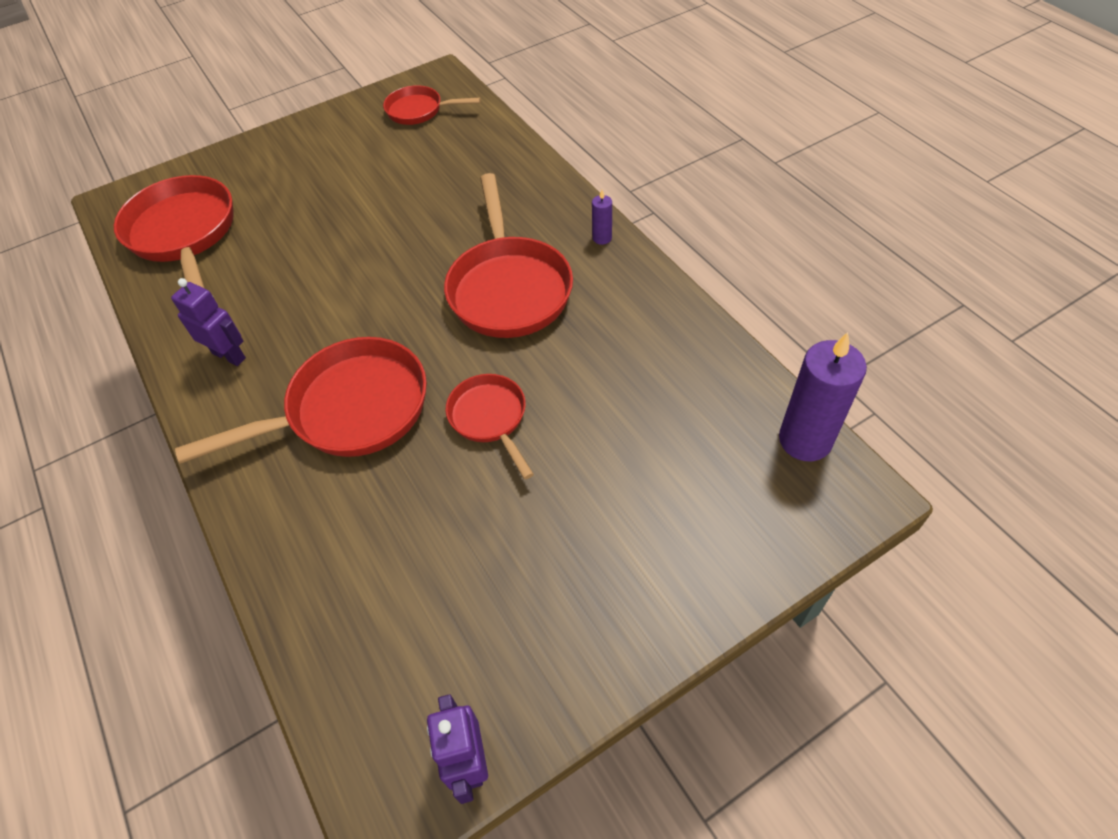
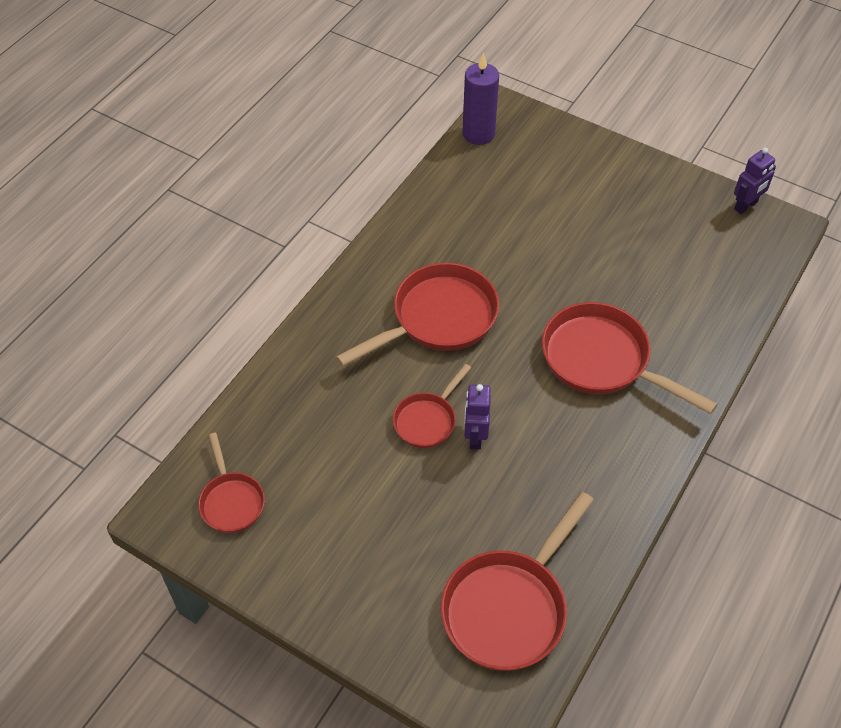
camera: 120 degrees left, 0 degrees up
(229, 355) = (608, 468): purple robot -> purple robot (475, 436)
(490, 419) = (557, 279): red pan -> red pan (427, 420)
(602, 238) = (354, 282): purple candle -> none

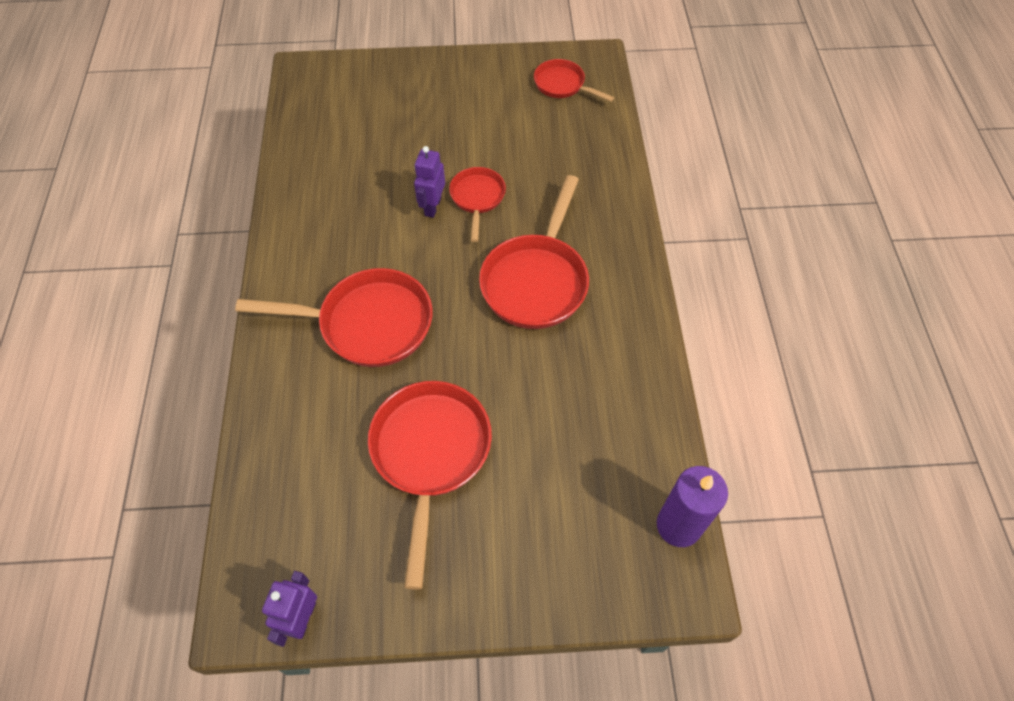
camera: 145 degrees right, 5 degrees up
(475, 436) = (432, 206): purple robot -> purple robot turned 135 degrees counterclockwise
(509, 607) = (334, 121): red pan -> red pan (430, 455)

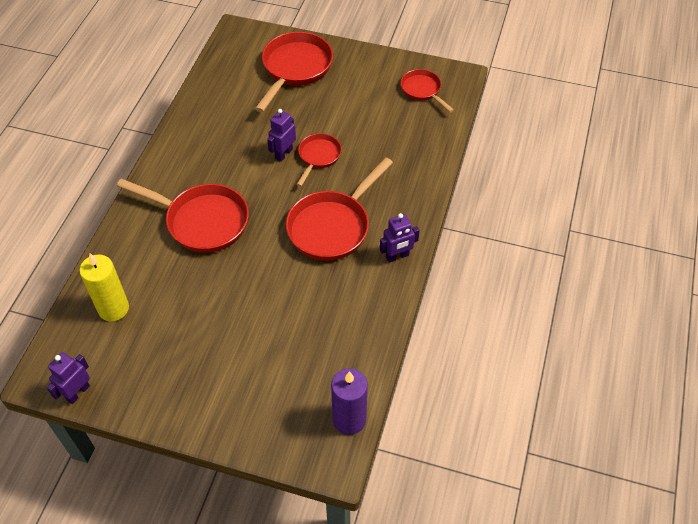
camera: 20 degrees right, 5 degrees down
(301, 480) = (113, 308): none -> yellow candle
(430, 455) = (203, 319): red pan -> red pan (295, 69)
(632, 294) = (397, 256): none -> purple robot

